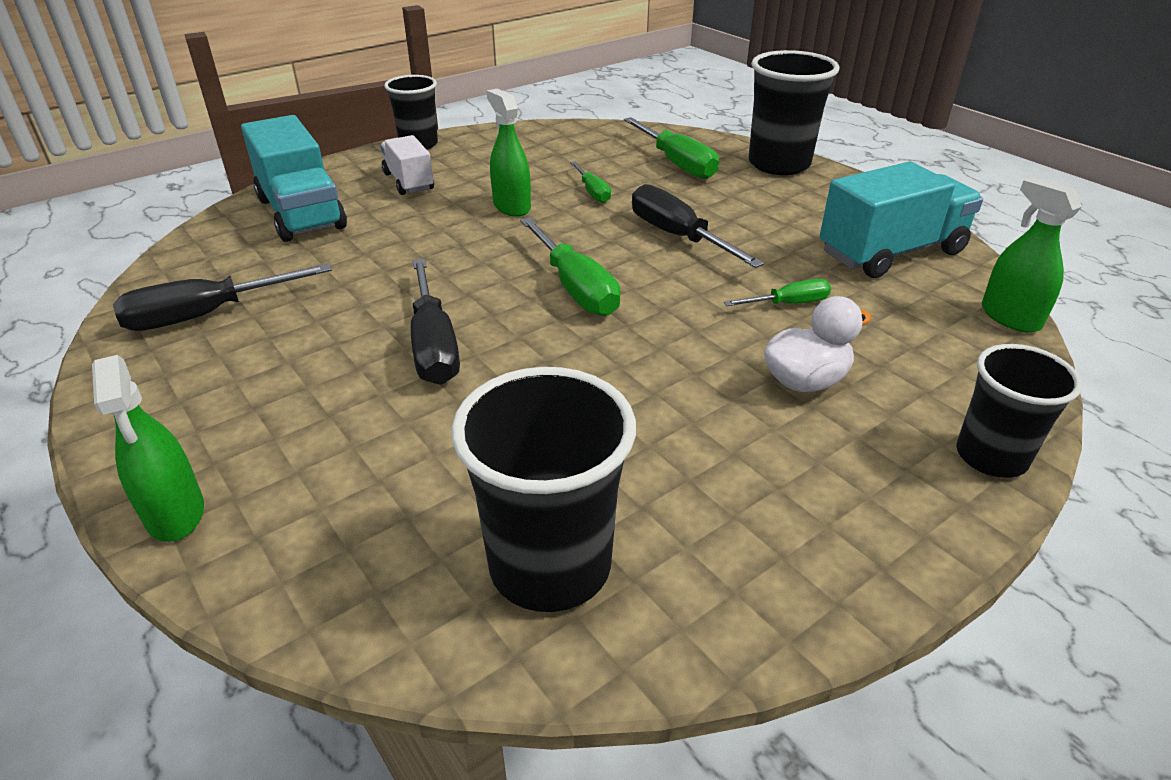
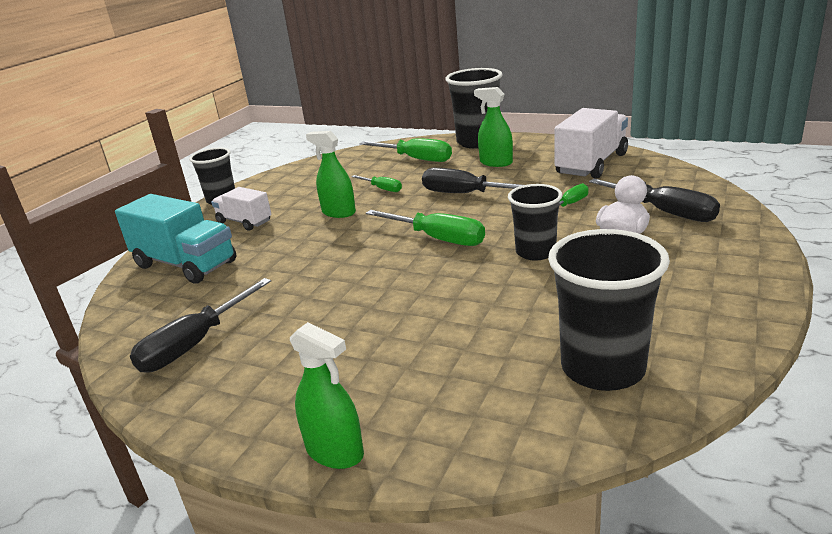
camera: 25 degrees left, 10 degrees down
(433, 345) = (388, 298): black screwdriver -> black screwdriver (665, 212)
(891, 253) = (591, 164): turquoise truck -> white truck
(991, 457) = (746, 233): black cup -> black cup (535, 252)
(1010, 317) = (683, 173): green spray bottle -> green spray bottle (496, 163)

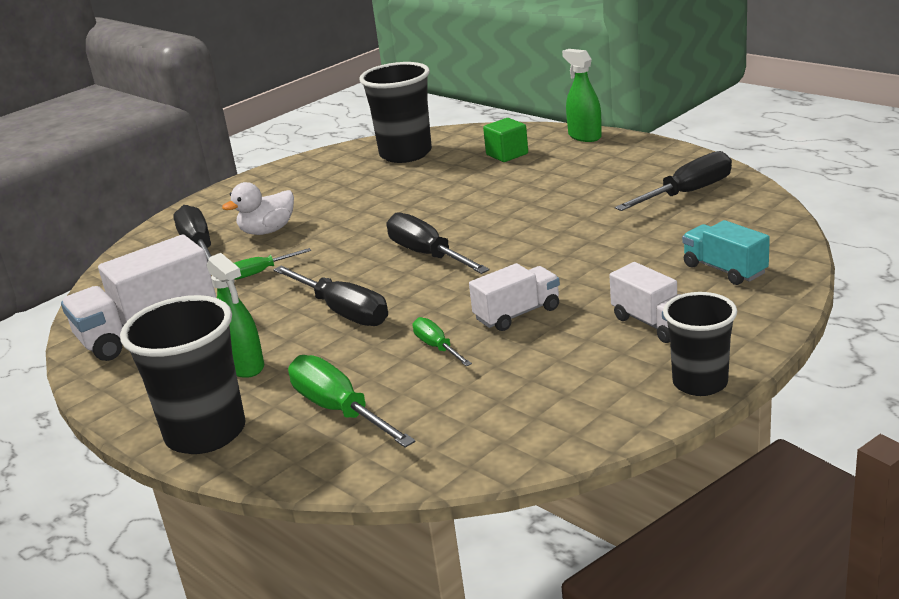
camera: 160 degrees left, 0 degrees up
(185, 264) = (724, 269): turquoise truck -> turquoise truck, size x0.59
(338, 212) = (517, 314): green spray bottle -> white truck
(438, 239) = (427, 255): green screwdriver -> black screwdriver
(442, 387) = (507, 154): none -> green cube
(535, 252) = (356, 227): black cup -> none

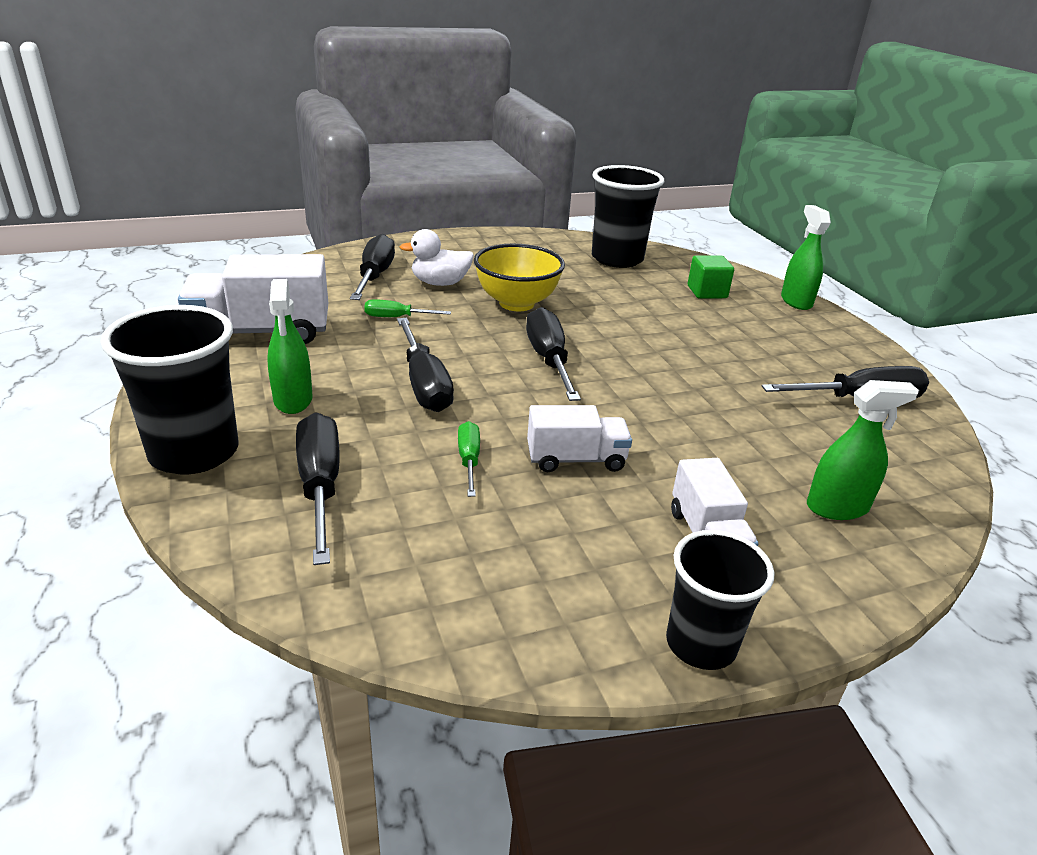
camera: 20 degrees right, 5 degrees up
(339, 410) = (320, 486): green screwdriver -> black screwdriver
(354, 222) = (516, 303): none -> yellow bowl
(724, 269) = (837, 507): turquoise truck -> green spray bottle

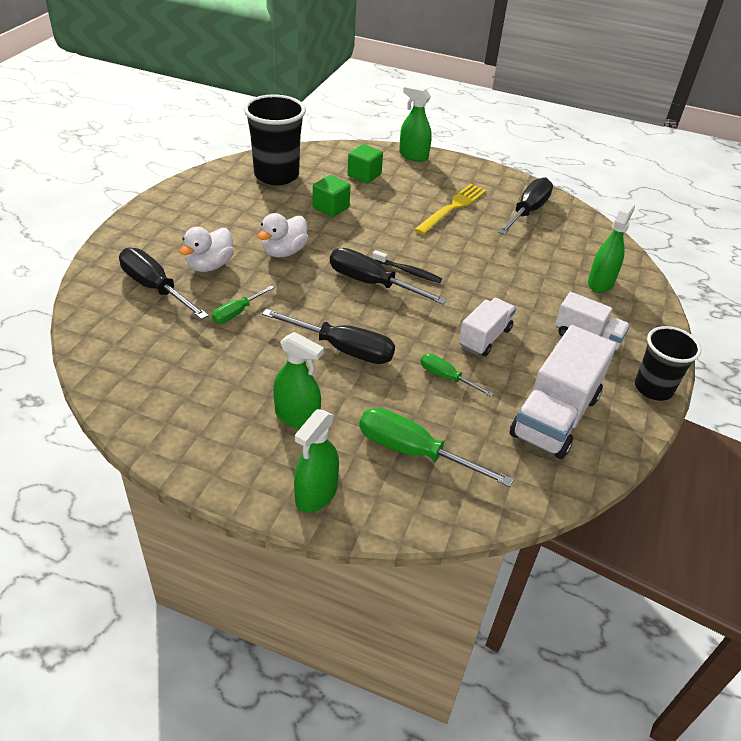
camera: 50 degrees left, 10 degrees up
(194, 452) = (316, 494): black cup -> green spray bottle
(261, 332) = (175, 388): white truck -> white truck (555, 416)
(320, 486) = (413, 452): black screwdriver -> green screwdriver
(516, 303) = (284, 252): yellow bowl -> white duck
(603, 371) = (408, 271): none -> black toothbrush
(622, 297) = (331, 208): none -> green cube
(760, 354) = (452, 208): none -> yellow fork

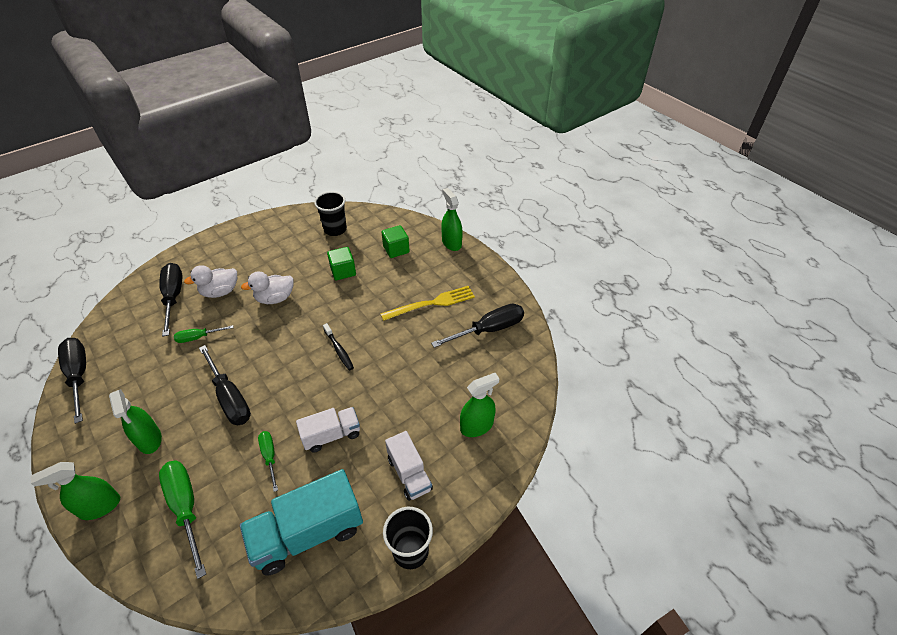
camera: 35 degrees right, 5 degrees up
(276, 175) = (335, 229): black cup -> black cup, size x0.65
(371, 283) = (304, 350): black screwdriver -> black screwdriver (79, 375)
(555, 416) = (308, 533): white truck -> turquoise truck

